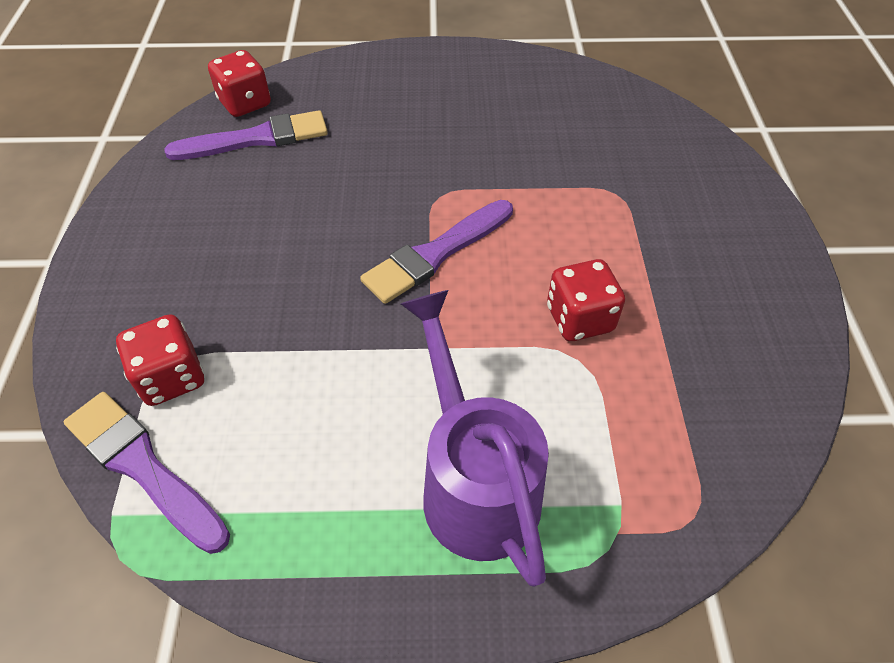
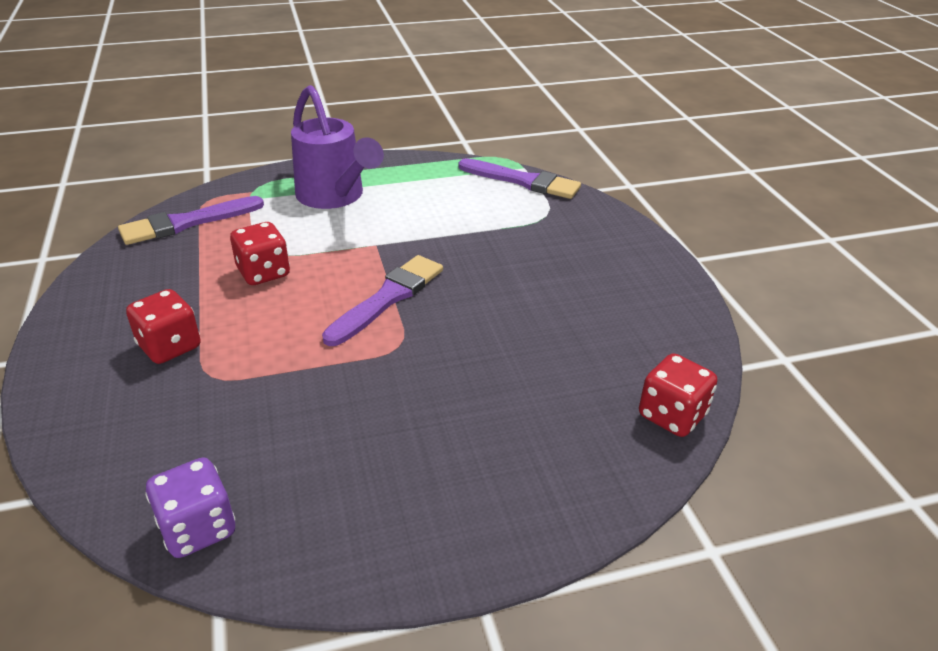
camera: 165 degrees right, 15 degrees down
(171, 378) = (540, 211): red dice -> red dice (170, 346)
(257, 139) = (620, 374): purple brush -> purple brush (186, 223)
(602, 89) = (198, 528): none -> purple dice

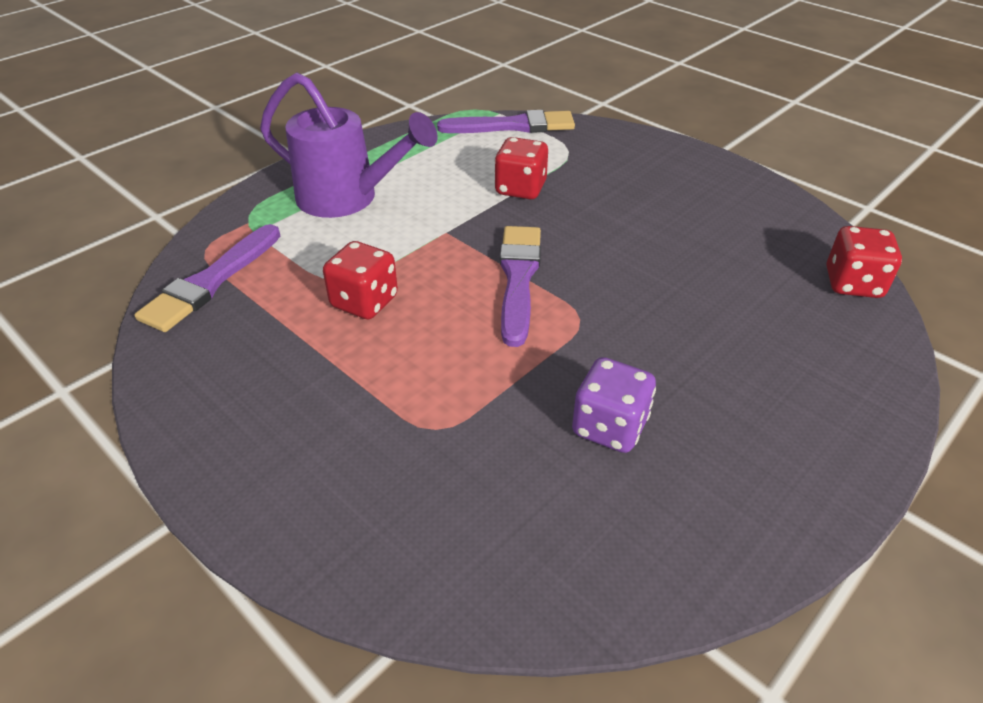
camera: 30 degrees left, 5 degrees up
(170, 346) = (353, 419): red dice -> red dice (520, 189)
(198, 528) = (605, 581): purple dice -> purple dice (609, 427)

